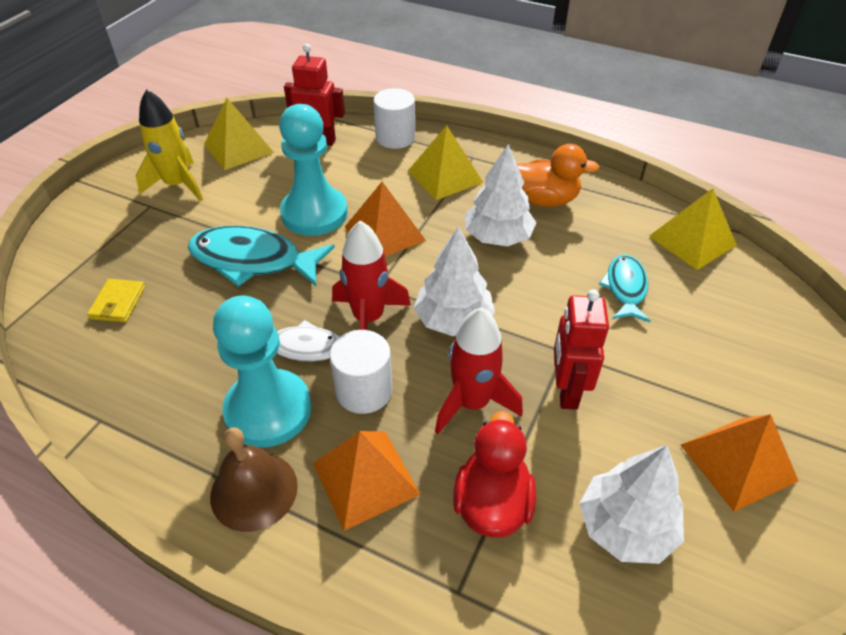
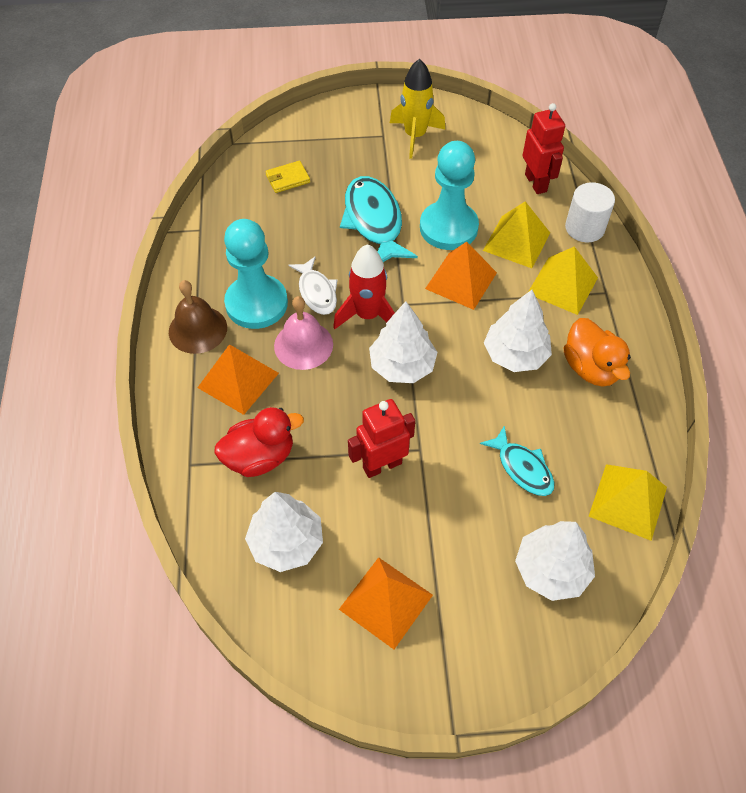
camera: 60 degrees right, 10 degrees up
(238, 148) = (484, 142): yellow pyramid -> yellow pyramid (516, 241)
(364, 391) = (303, 345): white cylinder -> pink bell
(472, 403) = (333, 411): red rocket -> none
(625, 288) = (522, 468): turquoise fish -> turquoise fish turned 75 degrees clockwise
(743, 318) = (551, 570): none -> white tree

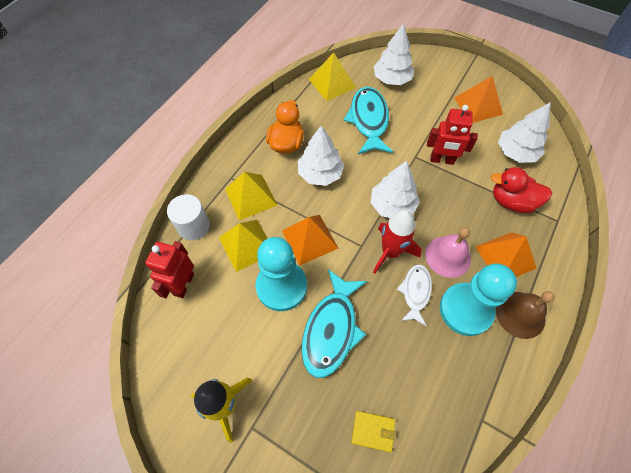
camera: 145 degrees left, 5 degrees up
(522, 468) = (369, 120): turquoise fish -> turquoise fish, size x1.67

